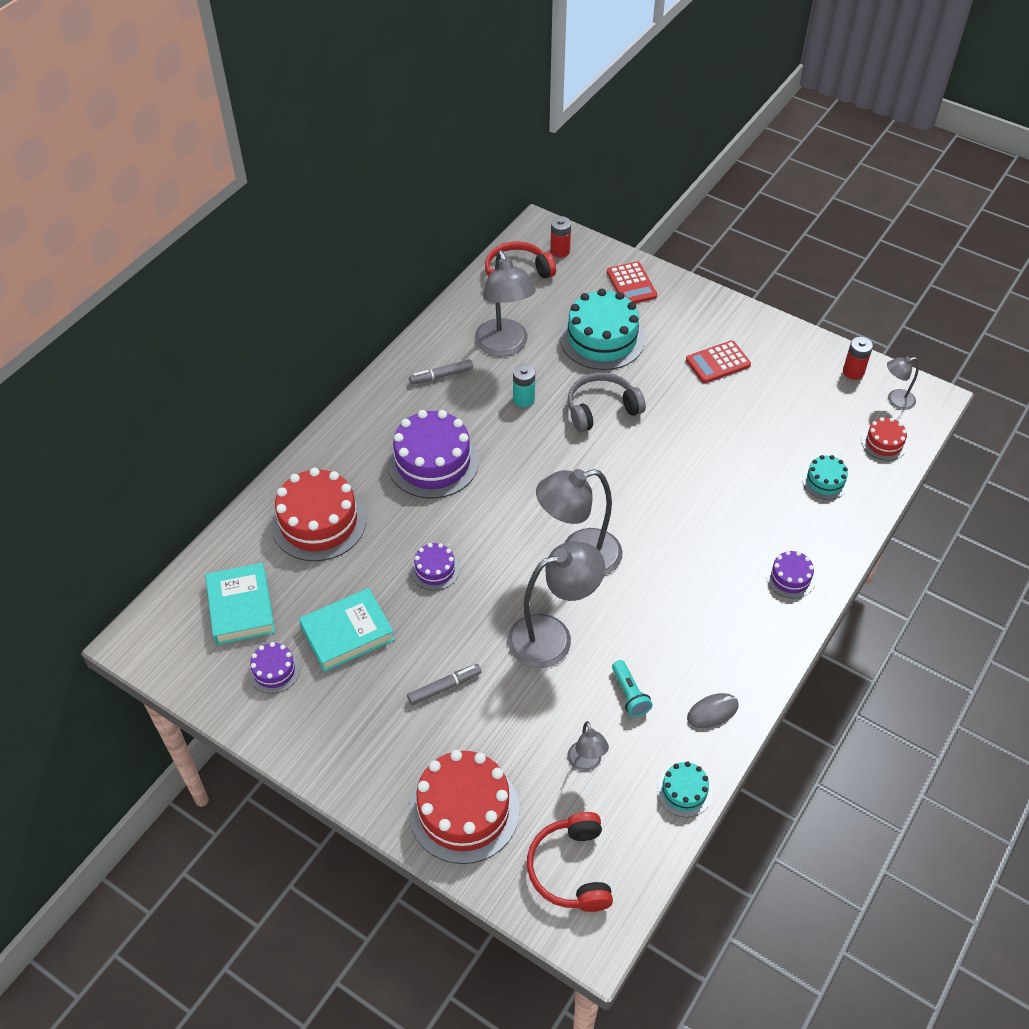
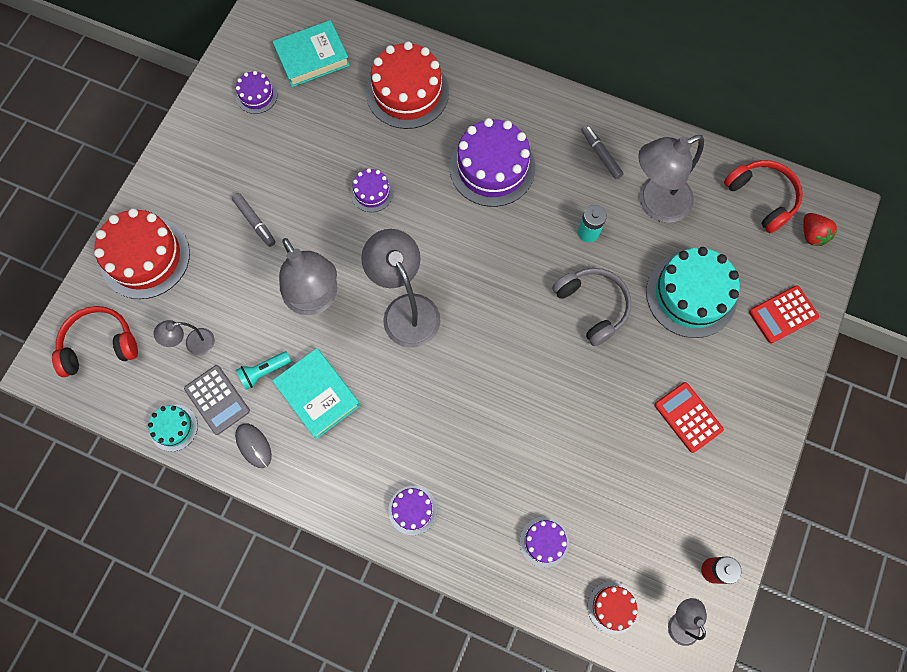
camera: 80 degrees right, 20 degrees up
(347, 633) = (297, 139): turquoise book -> turquoise book (318, 395)
(560, 251) = (812, 235): red battery -> red strawberry
(656, 744) = (217, 400): none -> grey calculator
(825, 481) = (544, 542): turquoise cake -> purple cake

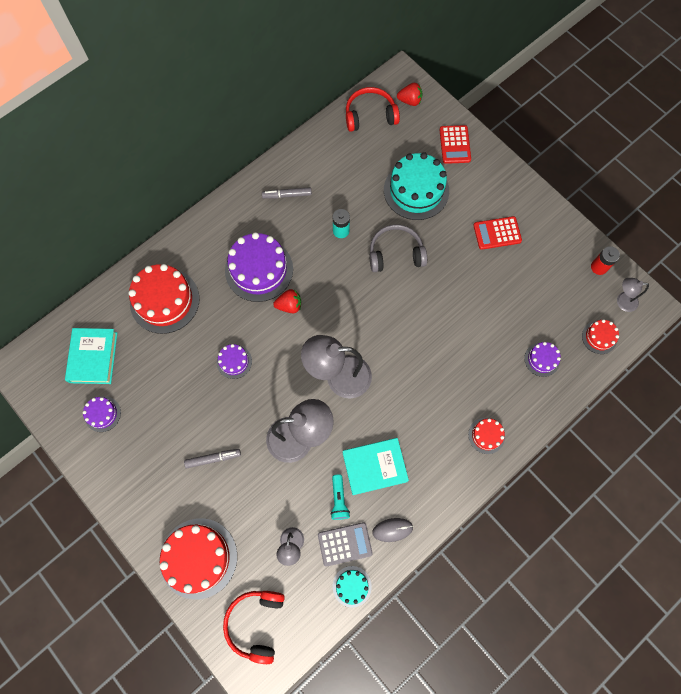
camera: 65 degrees left, 0 degrees up
(412, 510) = (486, 435): purple cake -> red cake
(465, 218) = (289, 305): none -> red strawberry
(655, 203) = (341, 179): grey lamp -> none

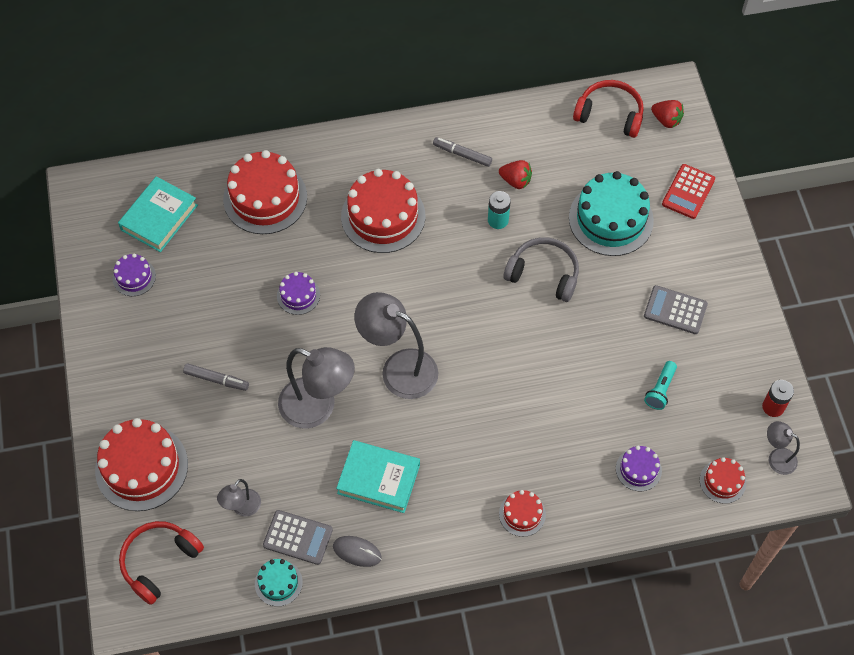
camera: 30 degrees right, 10 degrees down
(259, 270) = (383, 216): purple cake -> red cake
(289, 305) = (392, 269): red strawberry -> red strawberry (515, 181)
(339, 499) = (320, 490): turquoise flashlight -> turquoise flashlight (660, 390)
(497, 233) = (675, 310): red calculator -> grey calculator

